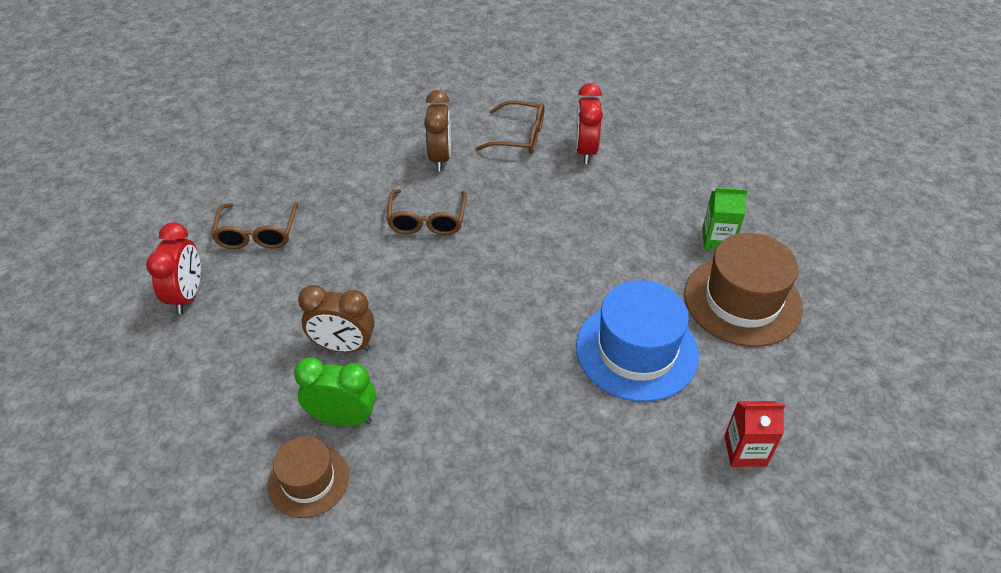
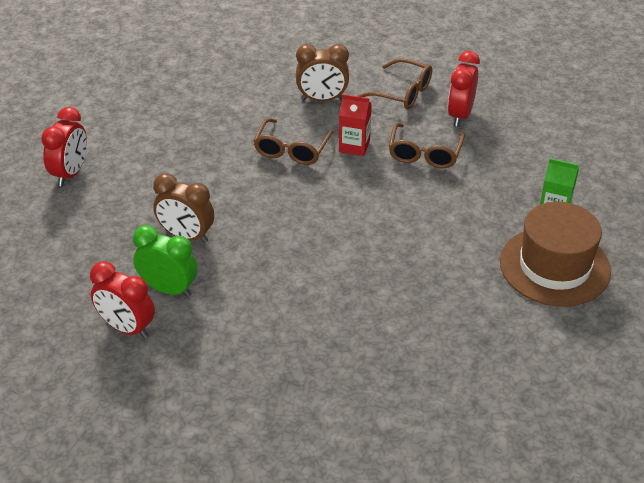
camera: 15 degrees right, 5 degrees down
(257, 234) = (141, 136): brown glasses -> brown glasses (424, 154)
(308, 480) = (127, 328): brown hat -> red clock
(440, 158) = (322, 99): brown clock -> brown clock turned 75 degrees clockwise
(636, 350) = (439, 287): blue hat -> none
(745, 451) = (502, 382): red carton -> red carton (354, 146)

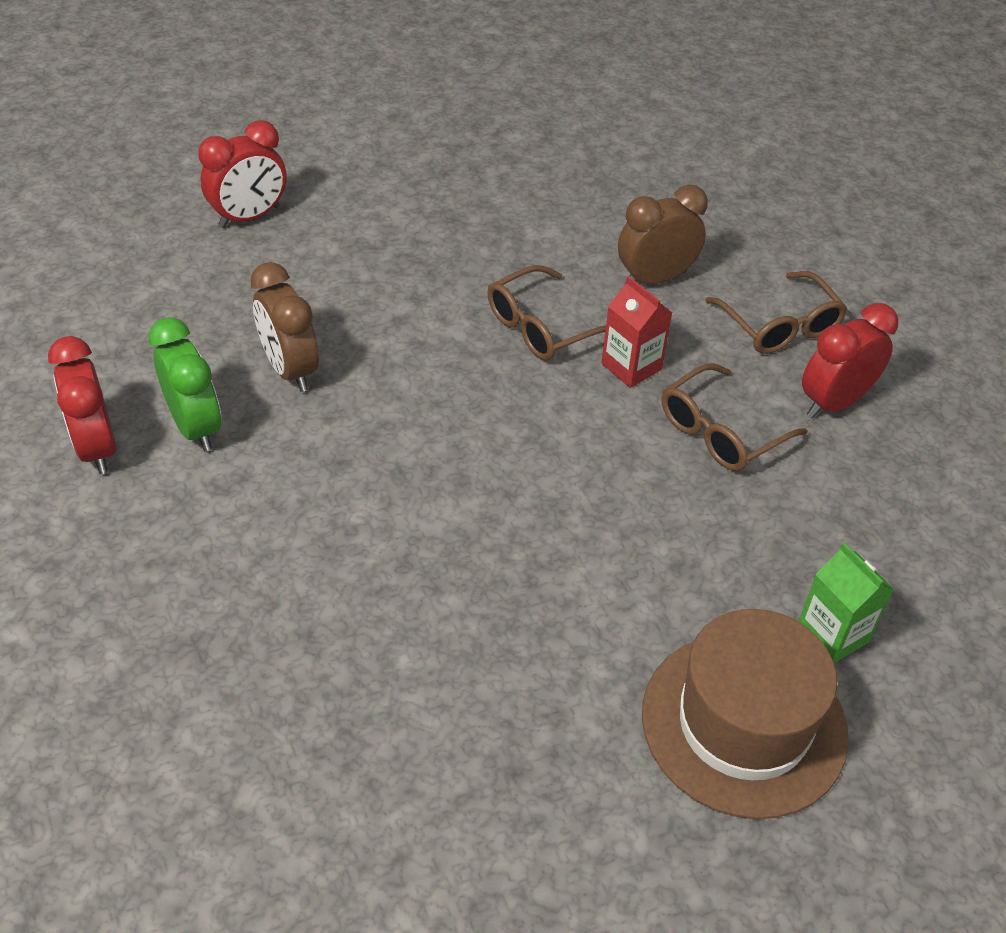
camera: 35 degrees right, 5 degrees up
(322, 99) = (655, 279): brown clock -> brown clock turned 120 degrees clockwise

